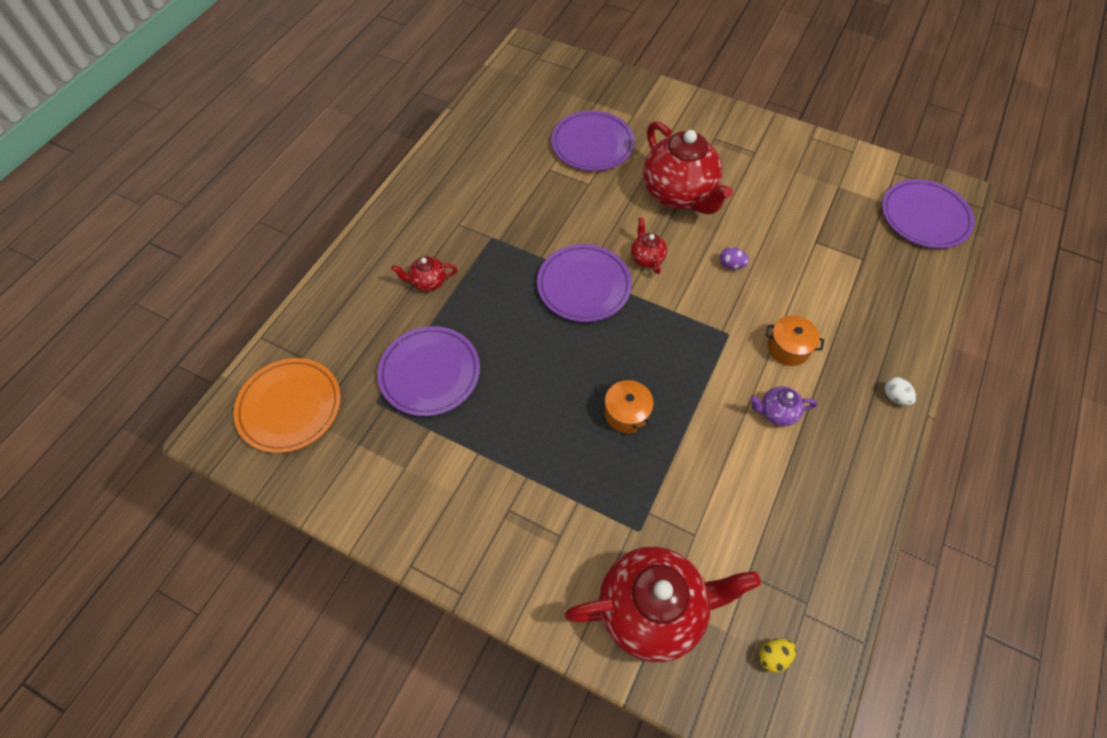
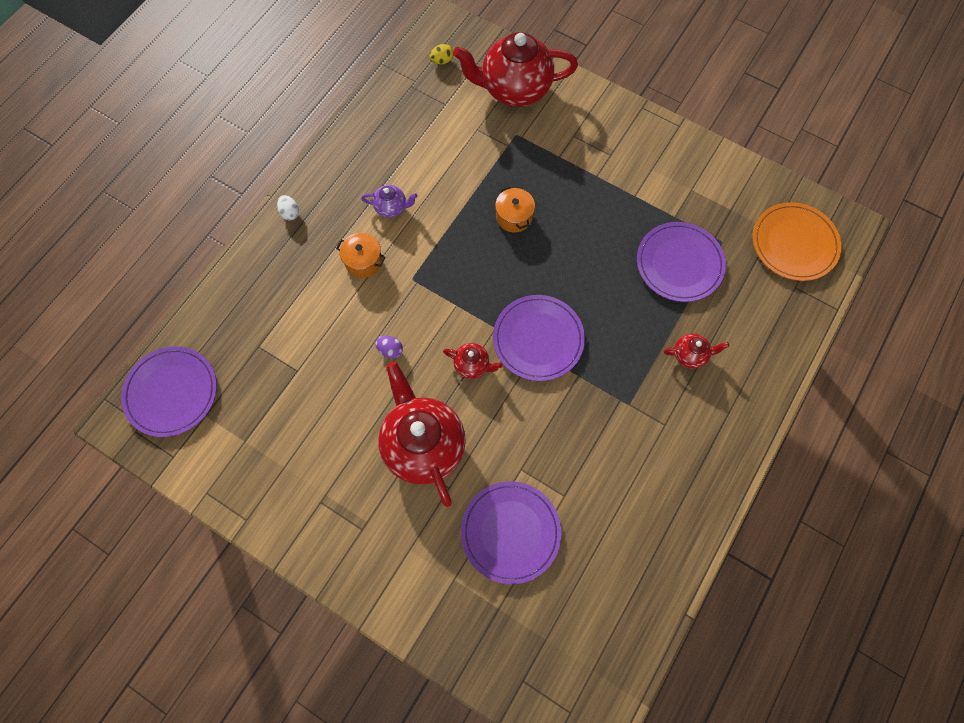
camera: 175 degrees left, 10 degrees up
(646, 258) = (472, 365): red teapot -> red teapot turned 60 degrees counterclockwise

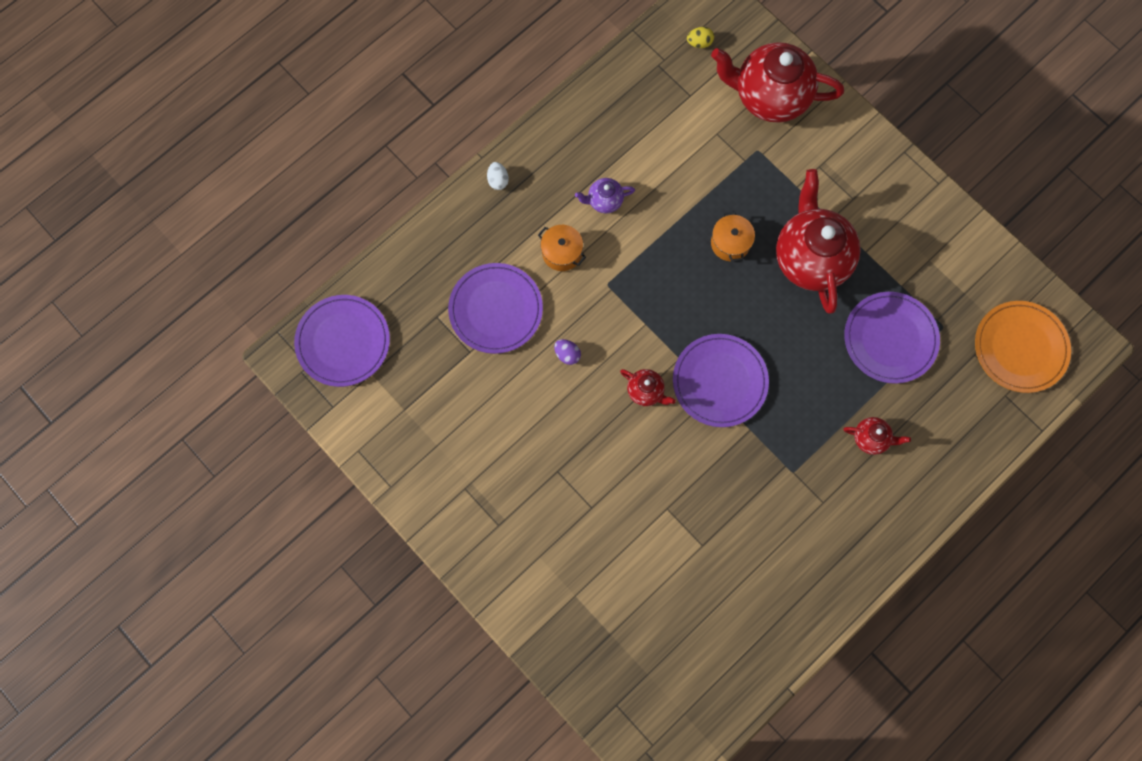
camera: 15 degrees right, 5 degrees up
(391, 208) = (604, 201): purple teapot -> purple teapot turned 150 degrees clockwise
(423, 445) = (577, 459): red teapot -> red teapot (810, 258)
(510, 532) = (641, 566): purple plate -> purple plate (495, 309)

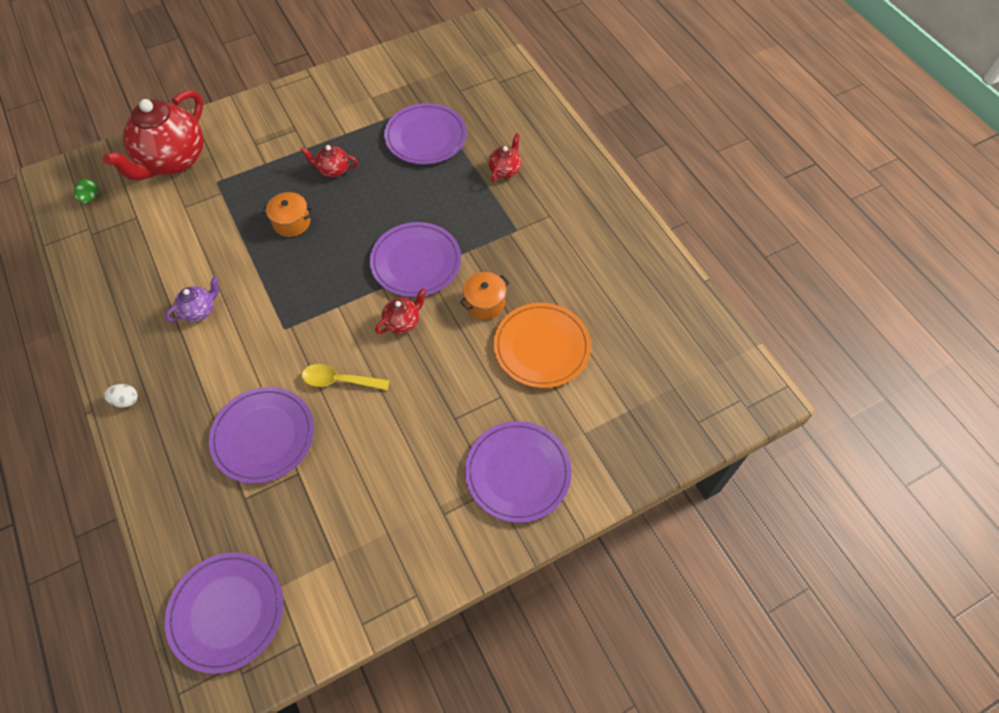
camera: 75 degrees left, 15 degrees down
(519, 543) = (518, 472): none -> purple plate
(562, 253) = (233, 360): orange pot -> orange pot (485, 303)
(567, 354) = (339, 380): purple egg -> yellow spoon
(604, 201) = (200, 310): purple teapot -> purple teapot turned 135 degrees counterclockwise
(699, 43) = (90, 198): yellow egg -> green egg
(810, 258) = (333, 170): red teapot -> red teapot, size x0.44
(1020, 348) = (465, 64): orange plate -> orange plate (541, 347)

